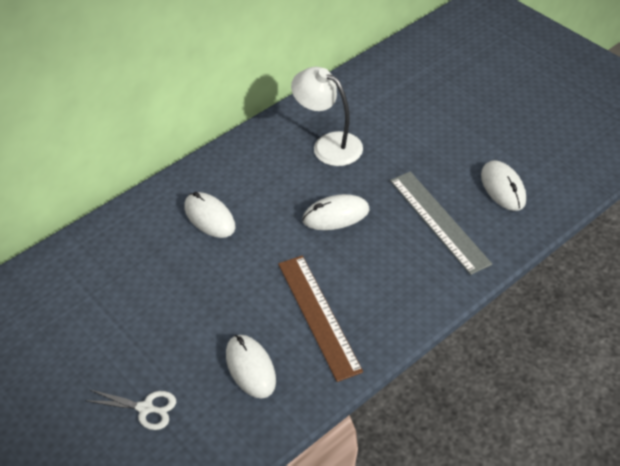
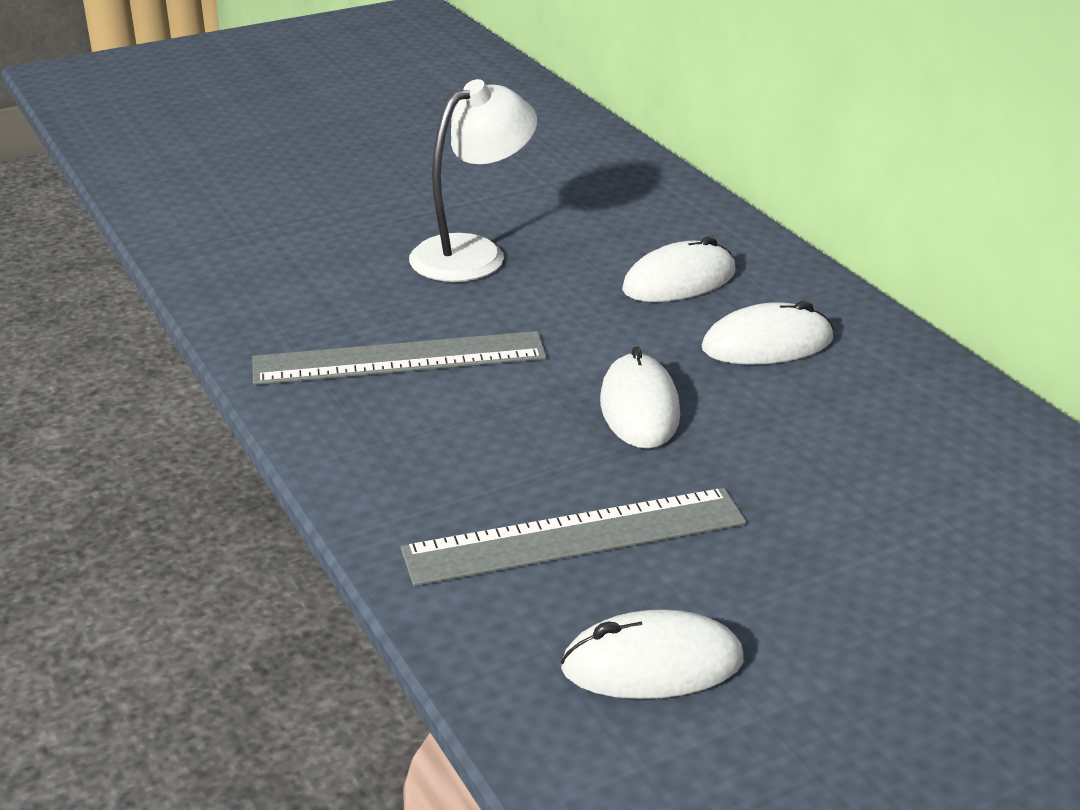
camera: 100 degrees right, 15 degrees down
(145, 408) = (319, 211): white scissors -> none
(250, 368) = (333, 290): white mouse -> white mouse (767, 344)
(319, 315) = (399, 359): brown ruler -> grey ruler
(329, 145) = (860, 427): white lamp -> white lamp (473, 253)

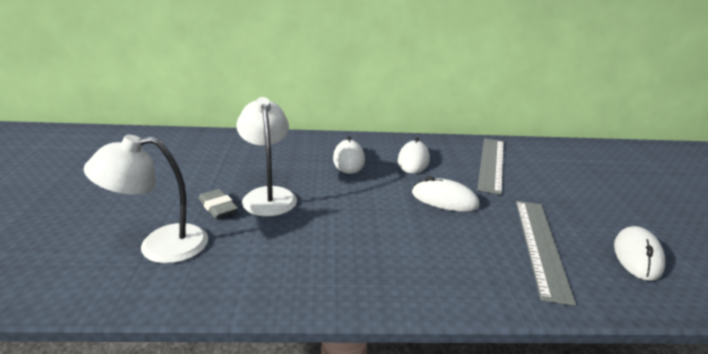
camera: 65 degrees left, 5 degrees down
(283, 229) = (159, 245): none -> white lamp
(399, 359) = (355, 248): grey ruler -> grey ruler (492, 164)
(403, 230) = (218, 207): none -> grey eraser

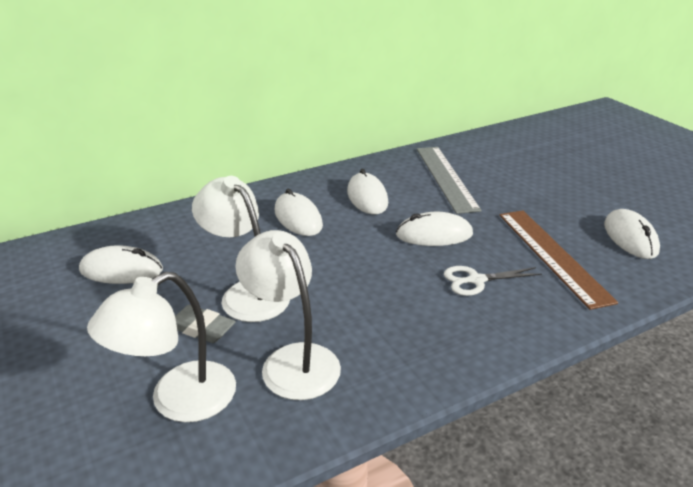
camera: 25 degrees left, 5 degrees up
(206, 159) = (121, 270): none -> white mouse
(255, 248) = (292, 360): none -> white lamp
(451, 242) = (476, 280): none -> white scissors
(540, 246) = (552, 255): grey ruler -> brown ruler

